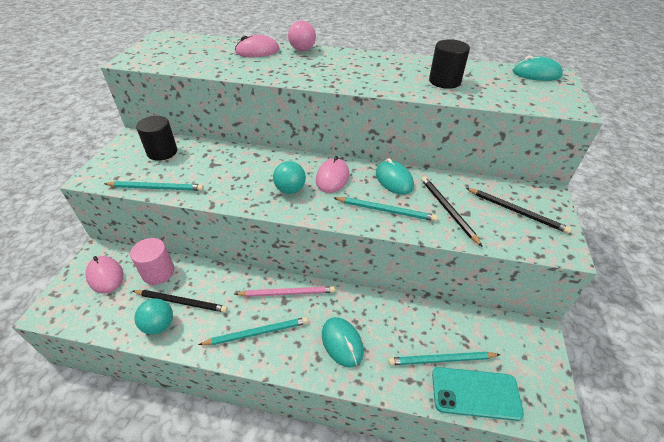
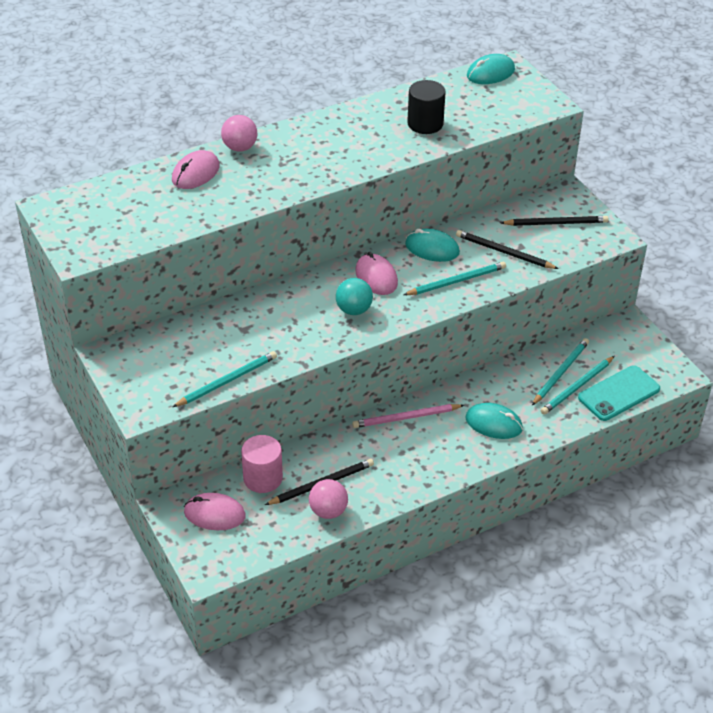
camera: 40 degrees left, 0 degrees up
(159, 325) = (328, 511): turquoise ball -> pink ball
(162, 152) = (170, 347): black cylinder -> none
(257, 333) = (419, 461): turquoise pencil -> turquoise pencil (560, 373)
(287, 293) = (406, 418): pink pencil -> pink pencil turned 150 degrees counterclockwise

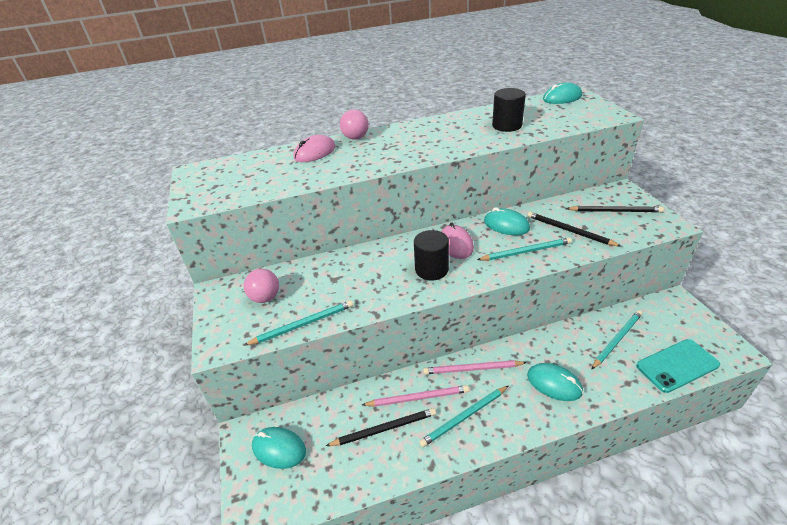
camera: 15 degrees right, 5 degrees down
(214, 514) = (279, 449): pink mouse -> turquoise mouse
(263, 478) = (333, 415): pink cylinder -> none
(328, 511) = (384, 461): pink ball -> pink ball (265, 298)
(351, 452) = (418, 398): none -> pink pencil
(354, 310) = (431, 269): turquoise ball -> black cylinder
(577, 387) = (634, 355): turquoise pencil -> turquoise pencil (464, 417)

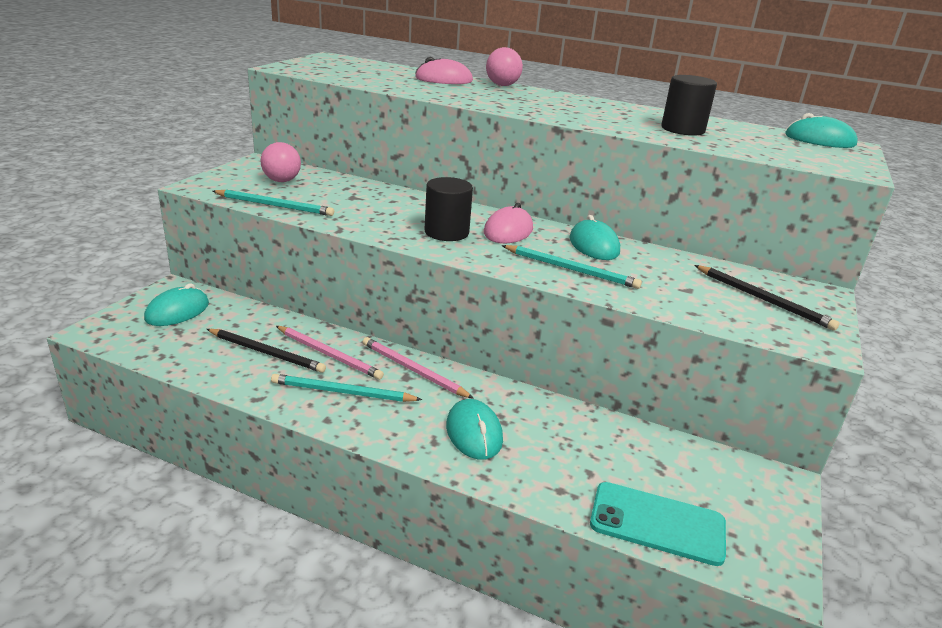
camera: 35 degrees right, 10 degrees down
(279, 449) = (177, 311): turquoise mouse -> turquoise mouse turned 60 degrees clockwise
(569, 231) = (660, 282): black pencil -> none
(617, 339) = (620, 454): turquoise pencil -> none

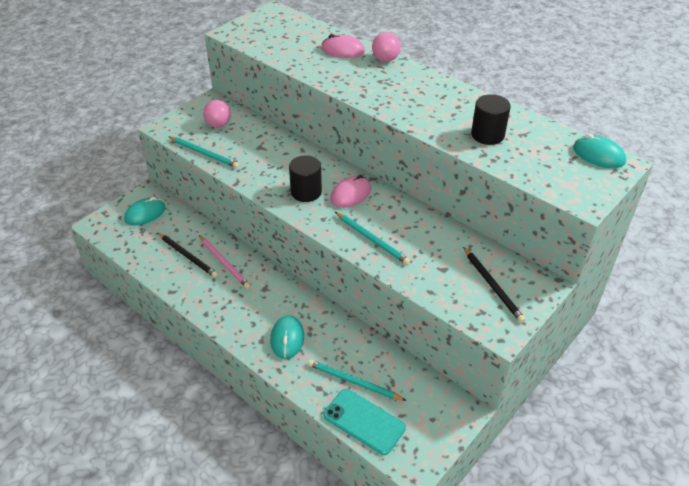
camera: 20 degrees right, 15 degrees up
(342, 392) = (221, 294): turquoise pencil -> turquoise pencil (353, 382)
(413, 370) = (271, 283): pink pencil -> none
(594, 245) = (404, 216): turquoise mouse -> none

